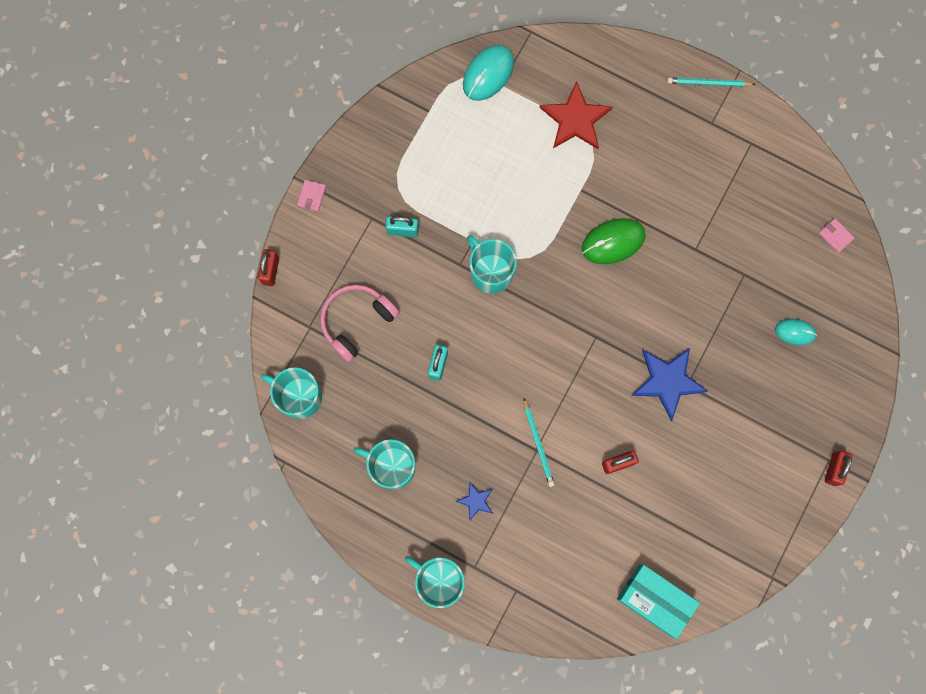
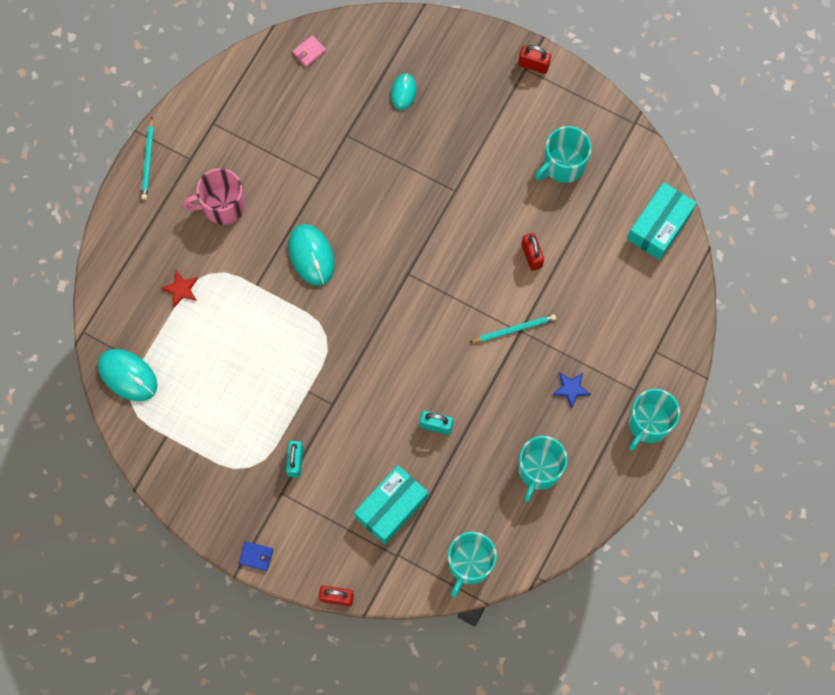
camera: 90 degrees left, 5 degrees down
(311, 196) = (256, 556): pink wallet -> blue wallet
(356, 321) = (391, 507): pink headphones -> turquoise box
(490, 272) = (341, 374): turquoise mug -> turquoise mug (563, 165)
(575, 119) = (181, 289): red star -> red star, size x0.51
(613, 242) = (311, 255): green mouse -> turquoise mouse
(663, 155) = (222, 206): none -> pink mug
(668, 381) = (452, 208): blue star -> none

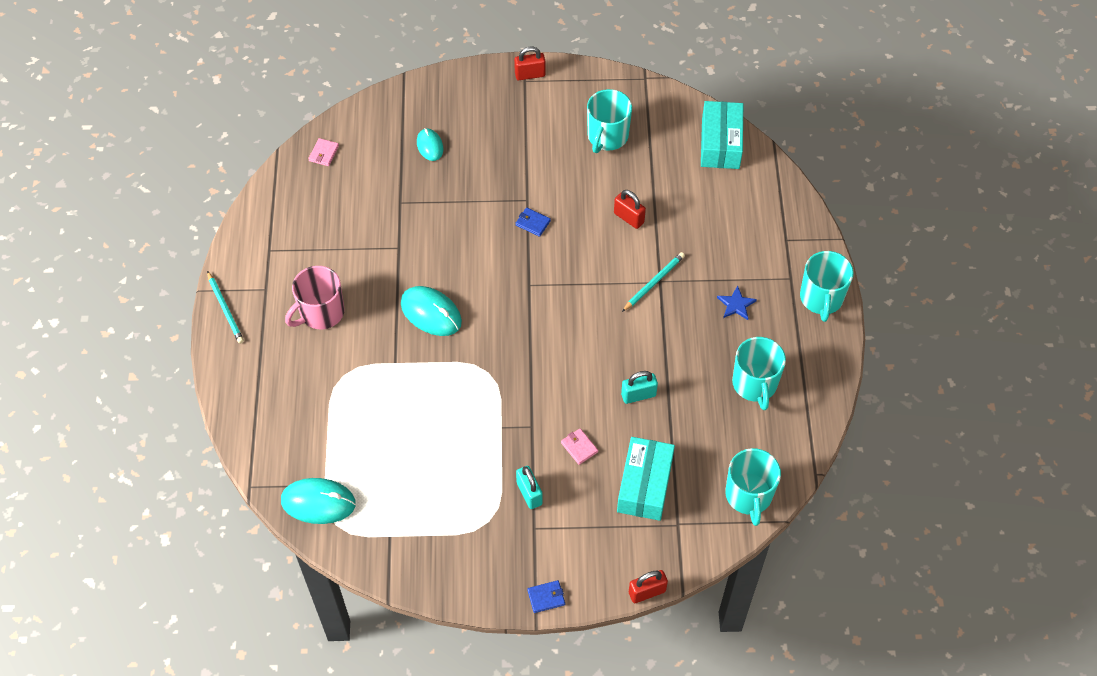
camera: 30 degrees left, 15 degrees down
(181, 289) = (324, 401): red star -> none
(359, 444) = (579, 447): none -> pink wallet
(446, 216) = (533, 223): none -> blue wallet

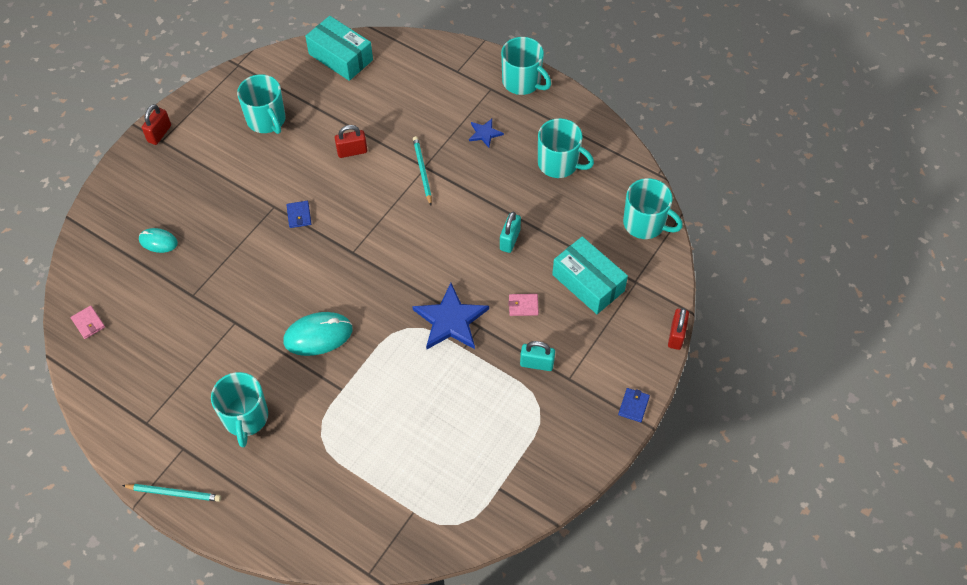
camera: 55 degrees left, 0 degrees up
(318, 502) = (426, 526): turquoise mouse -> none
(321, 313) = (245, 418): pink mug -> turquoise mug
(520, 400) = (450, 320): none -> blue star
(533, 223) = (299, 215): blue wallet -> blue wallet turned 75 degrees counterclockwise

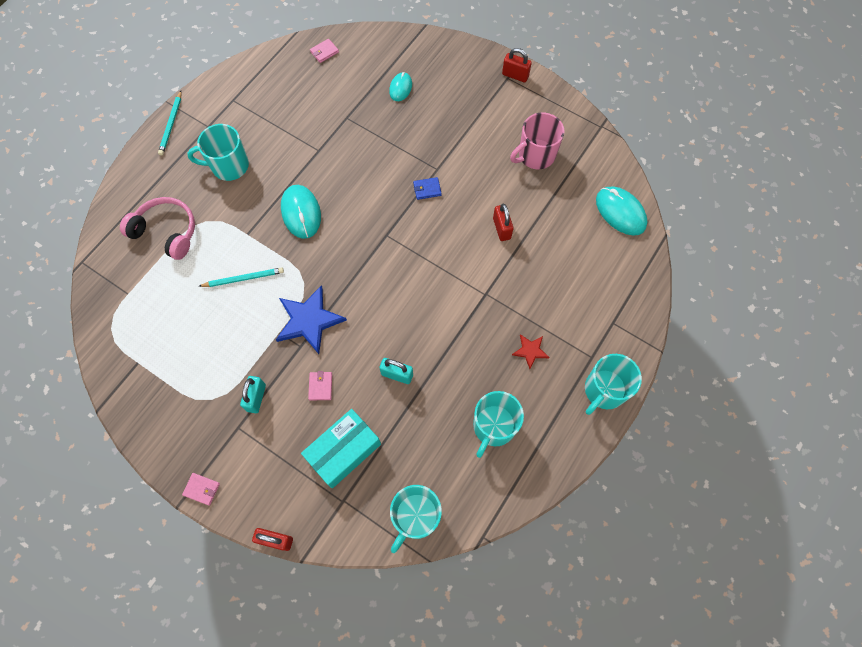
camera: 90 degrees right, 10 degrees up
(267, 120) = (535, 155): turquoise mug -> pink mug
(332, 478) = (166, 232): none -> pink headphones
(340, 57) = (620, 212): turquoise box -> turquoise mouse
(422, 171) = (480, 292): turquoise pencil -> turquoise pencil (243, 278)
(485, 133) = (530, 351): blue star -> red star
(633, 406) = (202, 489): blue wallet -> pink wallet

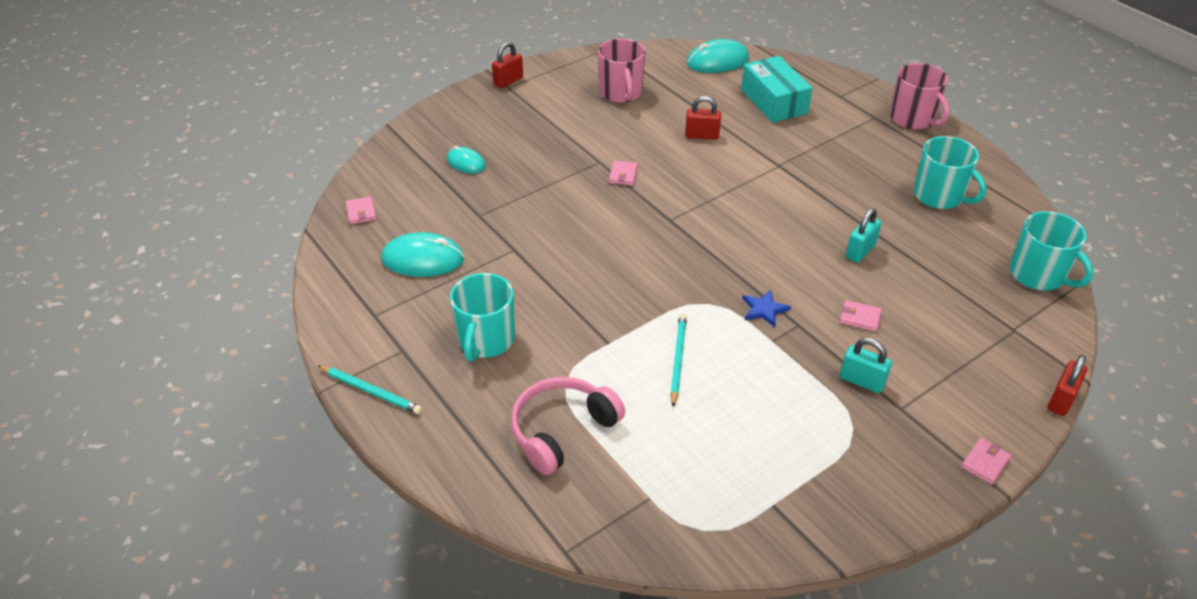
camera: 70 degrees left, 25 degrees down
(301, 213) = (601, 284): turquoise mouse -> turquoise mouse (423, 259)
(309, 320) = (764, 309): blue star -> blue star, size x0.51
(343, 451) = (950, 315): turquoise box -> turquoise box (773, 101)
(427, 189) = (623, 175): blue wallet -> pink wallet
(530, 351) = (857, 152): red star -> none
(604, 390) = (913, 119): turquoise mug -> pink mug

